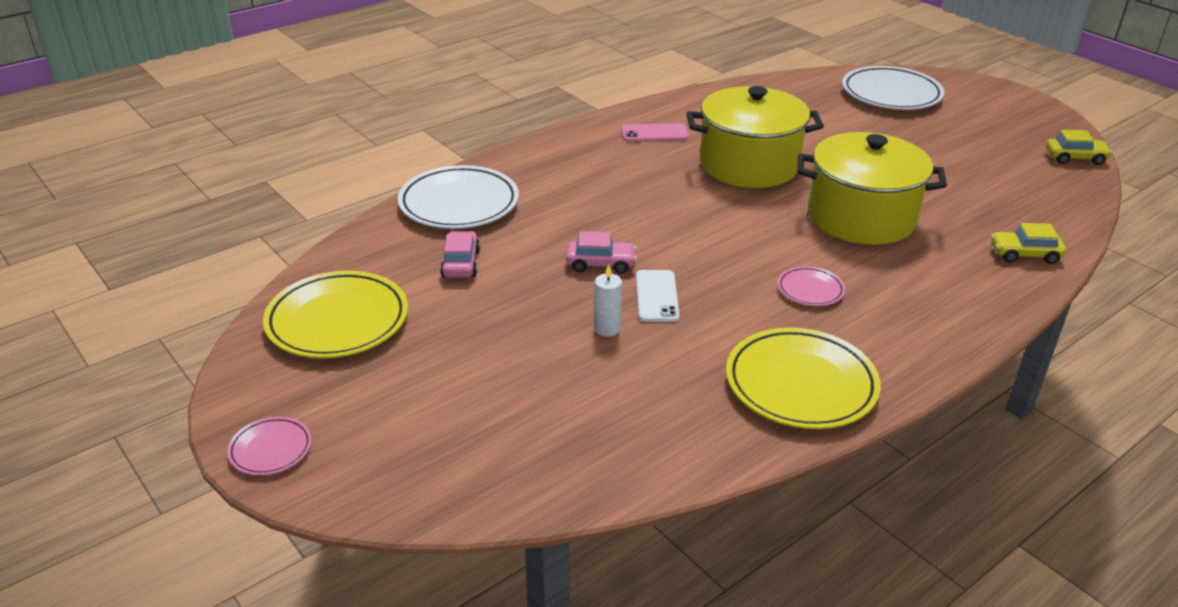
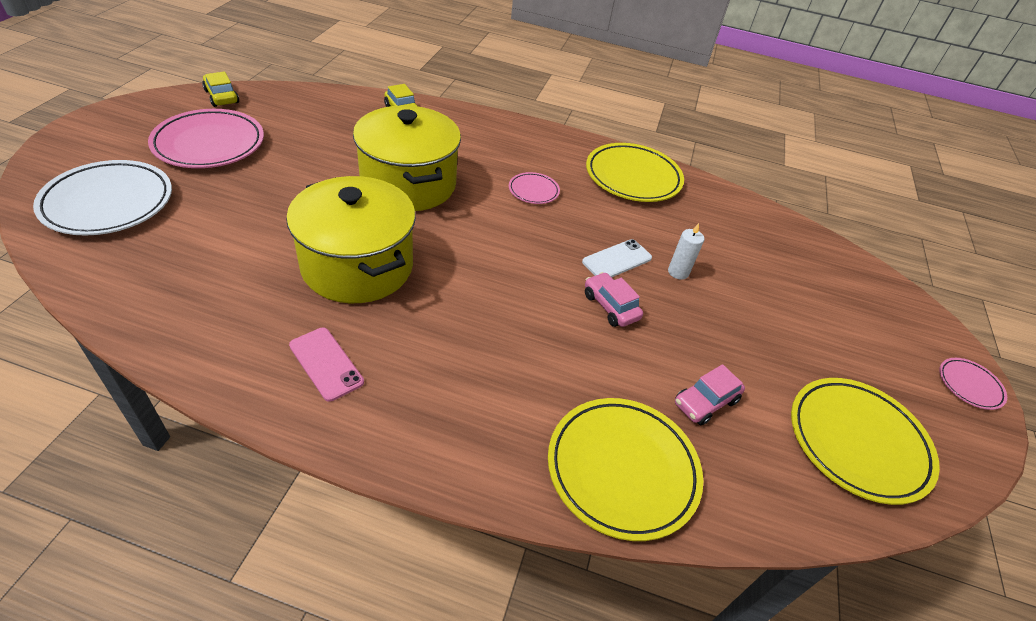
camera: 130 degrees left, 10 degrees up
(459, 203) = (622, 469): white plate -> yellow plate
(973, 139) = (209, 144): none -> pink plate

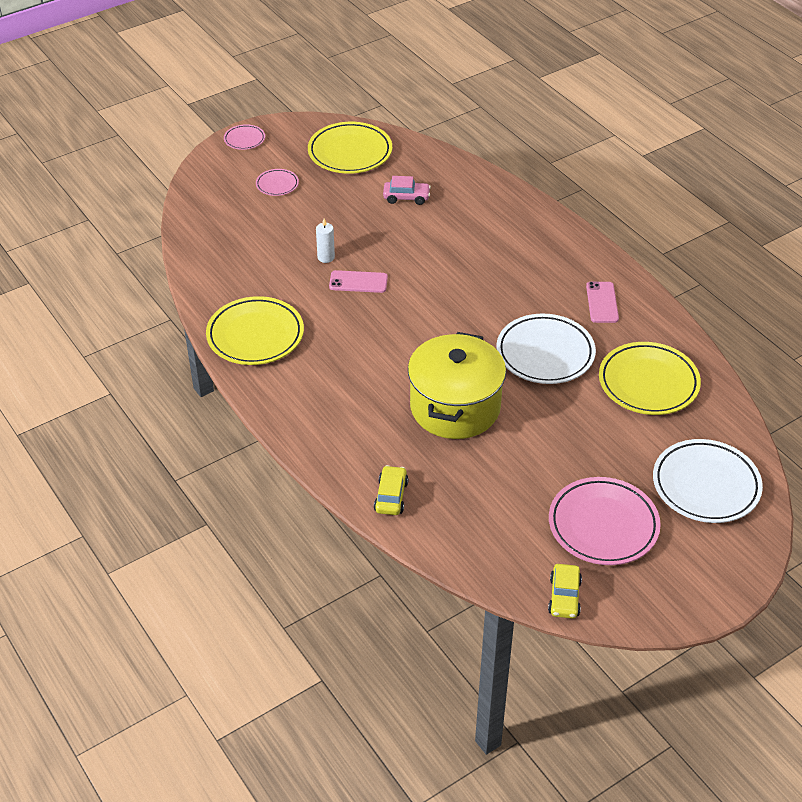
camera: 135 degrees left, 0 degrees up
(357, 266) = (545, 353): yellow pot -> white plate
(533, 191) = (356, 358): pink plate -> pink plate (277, 184)
(610, 306) = (400, 259): pink car -> none
(617, 260) = (358, 282): white phone -> pink phone
(622, 469) = (484, 196): yellow plate -> yellow plate (648, 383)

